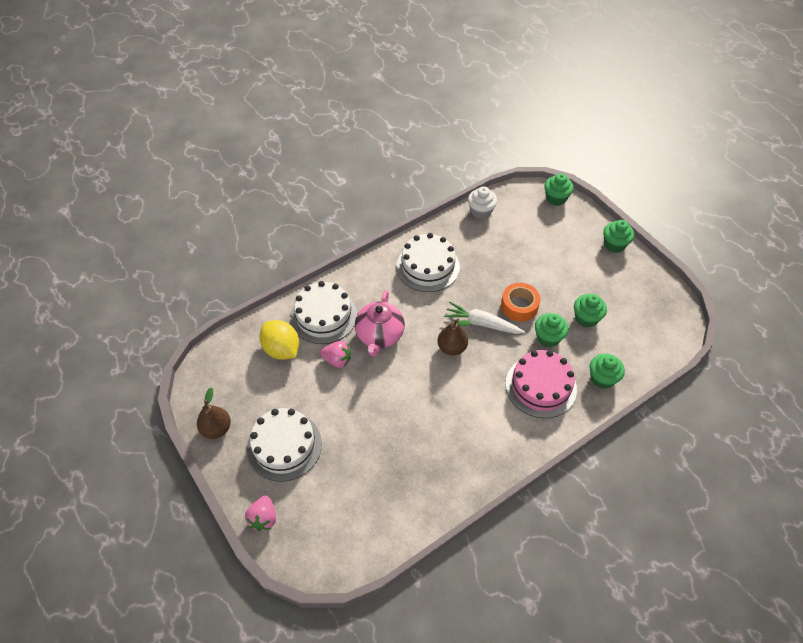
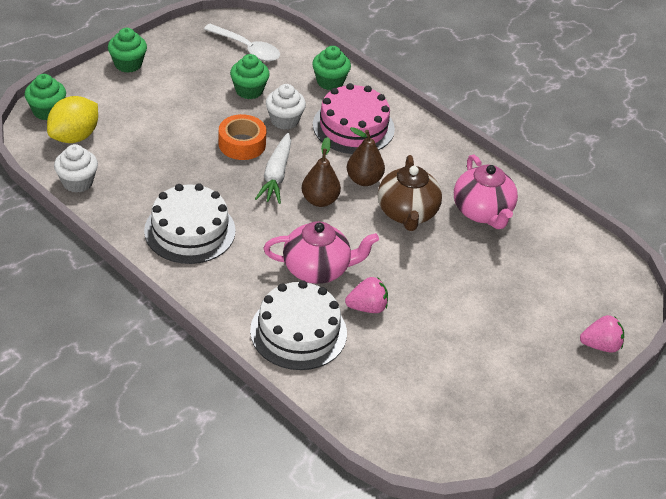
camera: 105 degrees left, 10 degrees down
(216, 429) = (507, 417): brown pear -> brown pear (364, 180)
(282, 349) = (366, 369): yellow lemon -> yellow lemon (74, 136)
(284, 446) = (505, 342): white cake -> none
(337, 360) = (367, 307): pink strawberry -> pink strawberry turned 75 degrees clockwise
(427, 465) = (482, 212): none -> pink teapot
(431, 406) = (407, 213): none -> brown teapot
(548, 337) = (284, 120): green cupcake -> white cupcake
(644, 323) = (247, 48): none -> white spoon

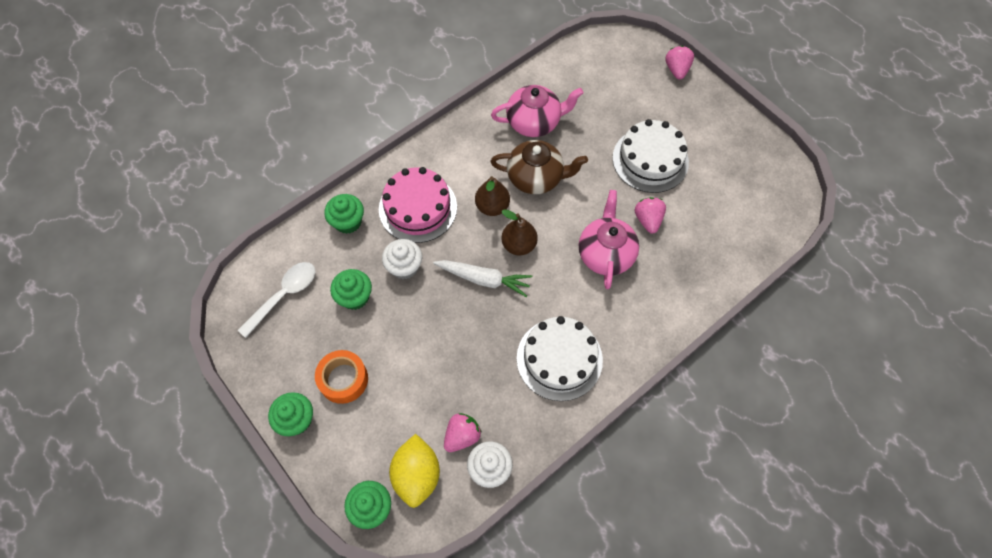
camera: 80 degrees left, 20 degrees up
(74, 136) = (417, 475): yellow lemon -> yellow lemon turned 45 degrees clockwise
(110, 163) = (462, 436): none -> pink strawberry
(242, 144) = (437, 307): orange tape -> orange tape (343, 379)
(298, 332) = (678, 274): white cake -> white cake (650, 160)

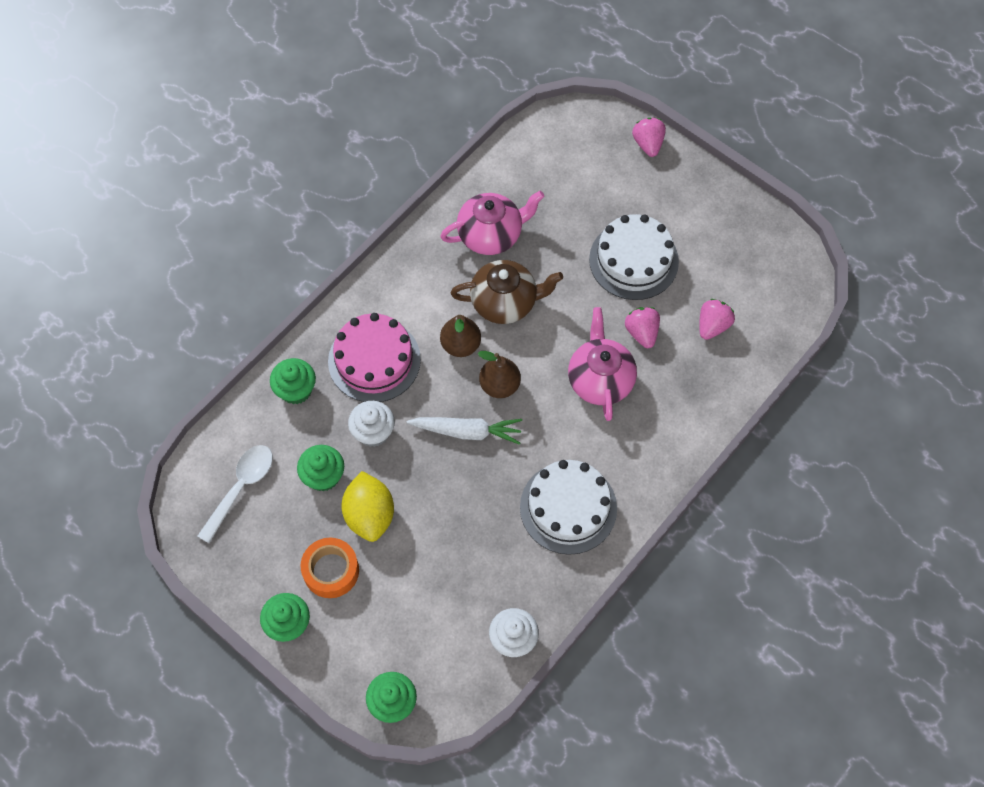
camera: 10 degrees left, 0 degrees up
(417, 475) = (435, 659): yellow lemon -> yellow lemon (370, 515)
(462, 436) = (476, 609): pink strawberry -> pink strawberry (712, 326)

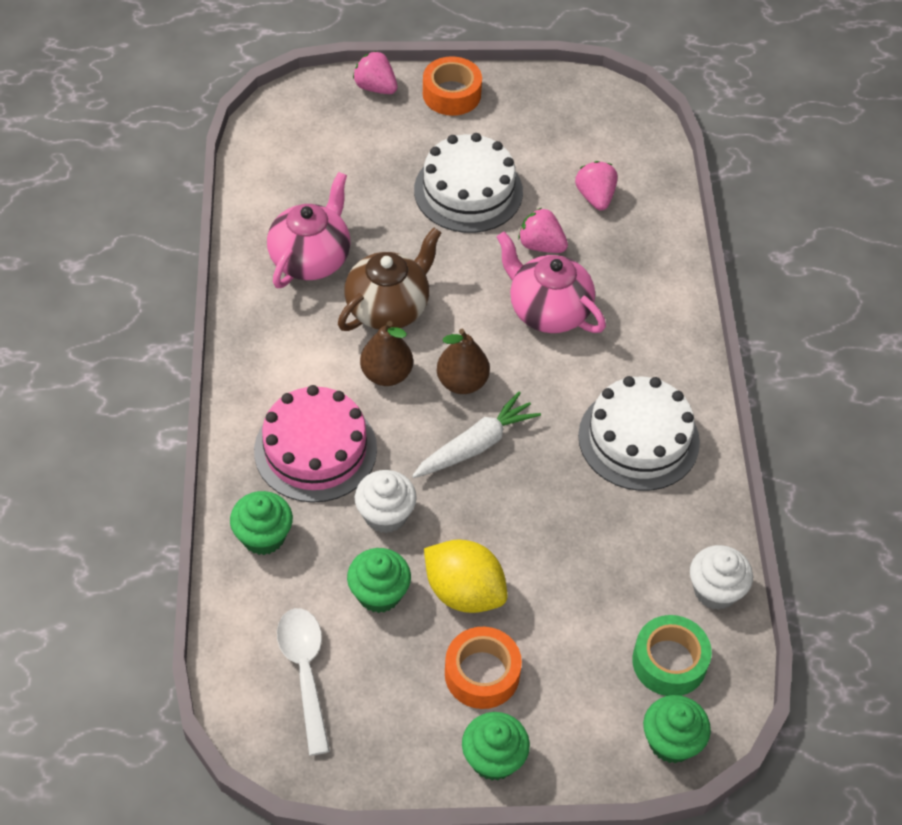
camera: 45 degrees left, 10 degrees down
(441, 656) = (669, 662): none -> green tape
(693, 183) = (451, 94): none -> orange tape

